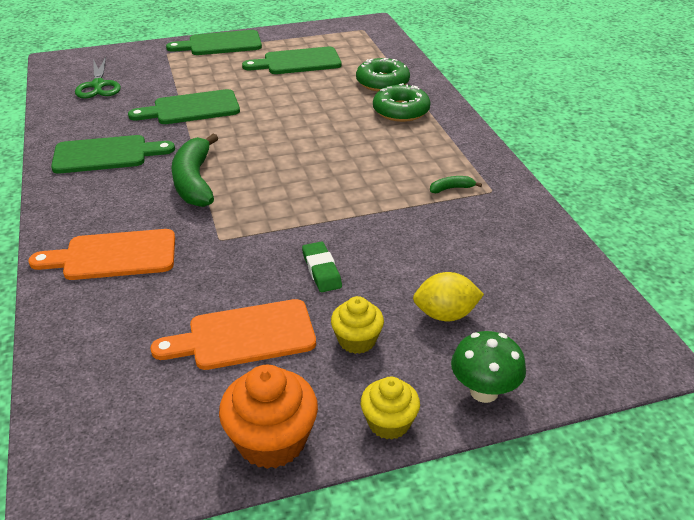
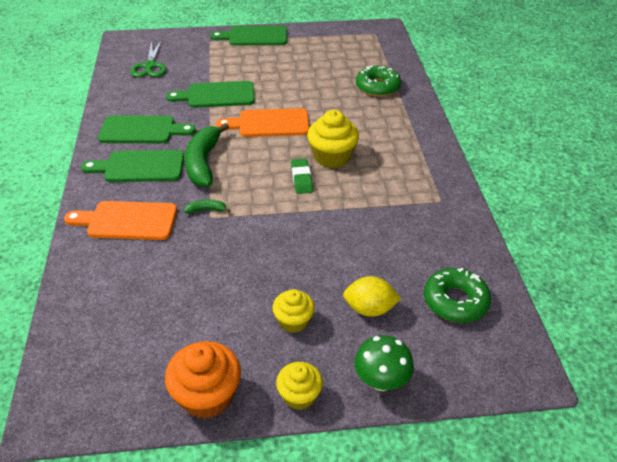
camera: 10 degrees right, 5 degrees up
(244, 336) = (208, 304): orange cutting board -> orange cutting board (269, 123)
(298, 62) = (312, 60): green cutting board -> green cutting board (140, 167)
(321, 270) = (282, 255): green eraser -> green eraser (301, 178)
(351, 159) = (332, 157): none -> yellow cupcake
(401, 111) = (385, 116): green donut -> green donut (455, 301)
(451, 188) = (407, 195): green banana -> green banana (206, 210)

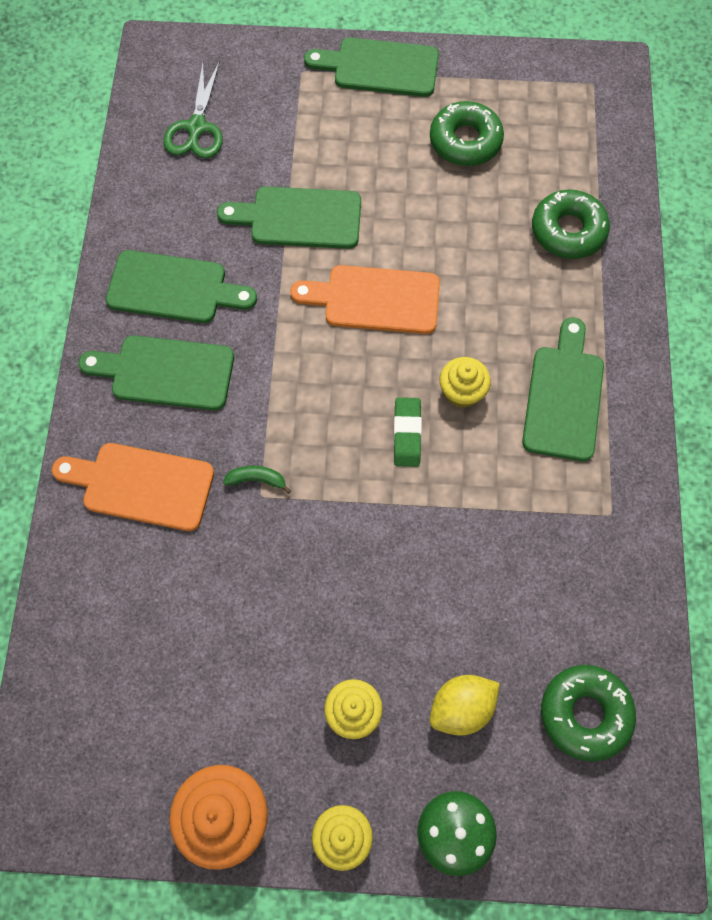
camera: 10 degrees right, 25 degrees up
(203, 162) = (262, 376): green banana -> none
(309, 59) = (465, 141): none -> green donut
(332, 157) = (462, 392): yellow cupcake -> yellow cupcake, size x0.63
(369, 309) = (461, 708): yellow lemon -> yellow lemon turned 45 degrees counterclockwise
(395, 153) = (564, 396): none -> green cutting board

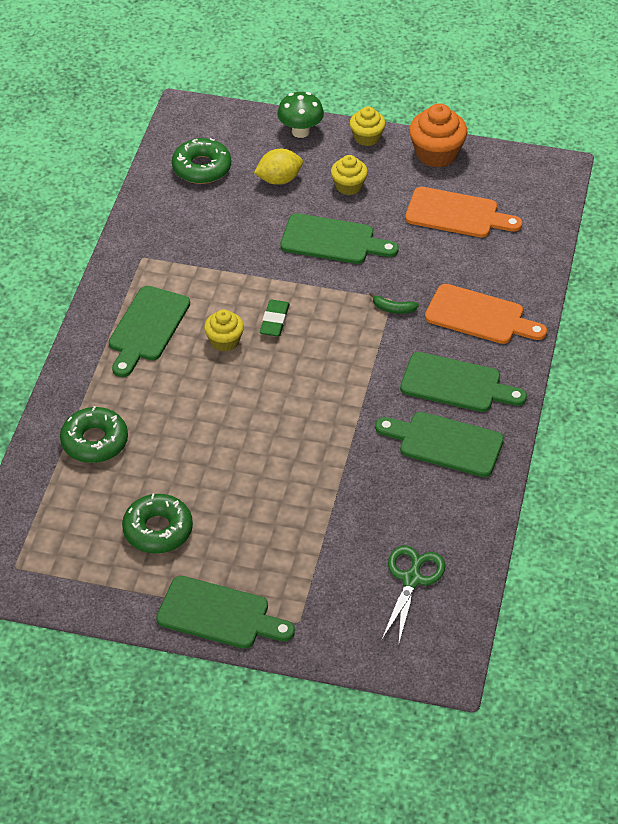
camera: 170 degrees left, 20 degrees down
(299, 218) = (327, 484): green cutting board -> green cutting board (332, 240)
(375, 299) = (276, 412): orange cutting board -> orange cutting board (457, 214)

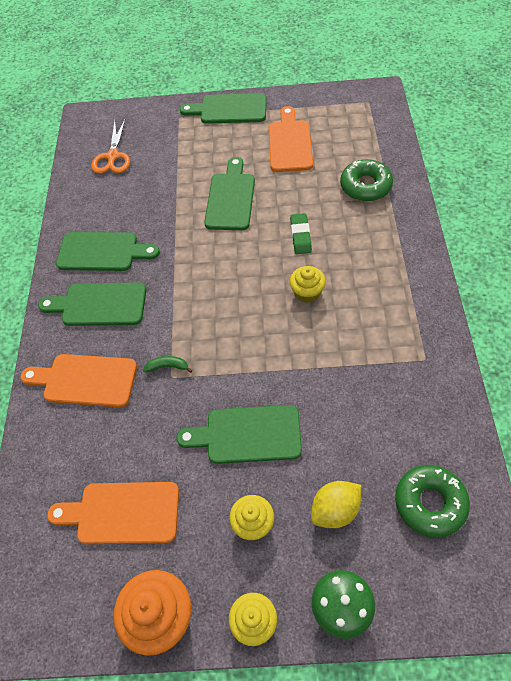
camera: 170 degrees right, 10 degrees up
(147, 328) = (379, 287): green cutting board -> green cutting board (230, 198)
(158, 530) = (290, 143): green donut -> orange cutting board
(274, 321) = (272, 324): green eraser -> green eraser (300, 236)
(412, 579) = (113, 157): green scissors -> orange scissors

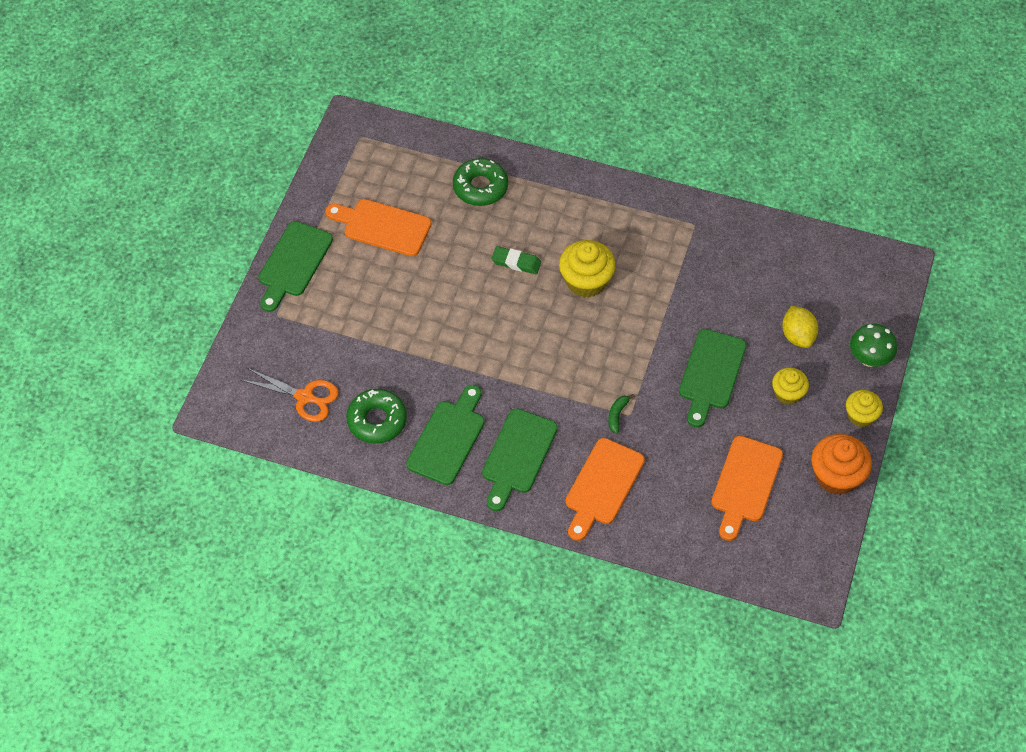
camera: 75 degrees left, 0 degrees up
(230, 198) = (434, 304): green cutting board -> none
(307, 292) = (586, 281): yellow cupcake -> yellow cupcake, size x1.59
(430, 503) = (815, 274): green donut -> green donut (377, 420)

